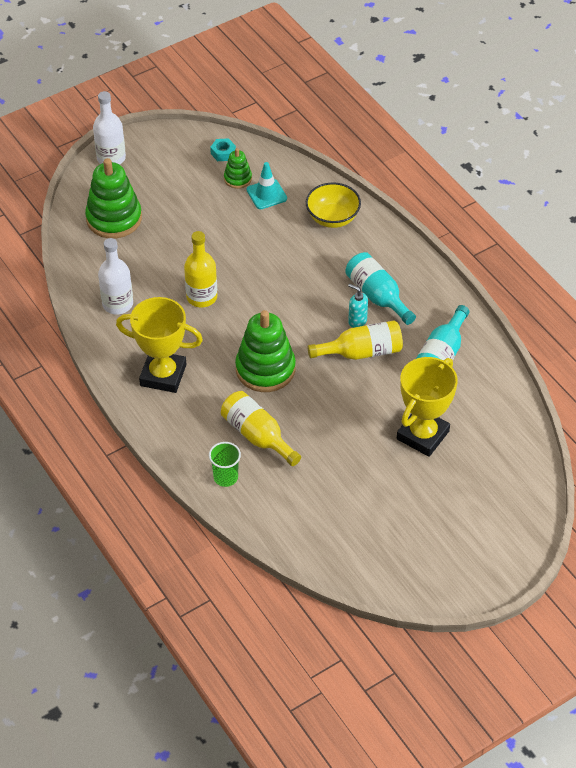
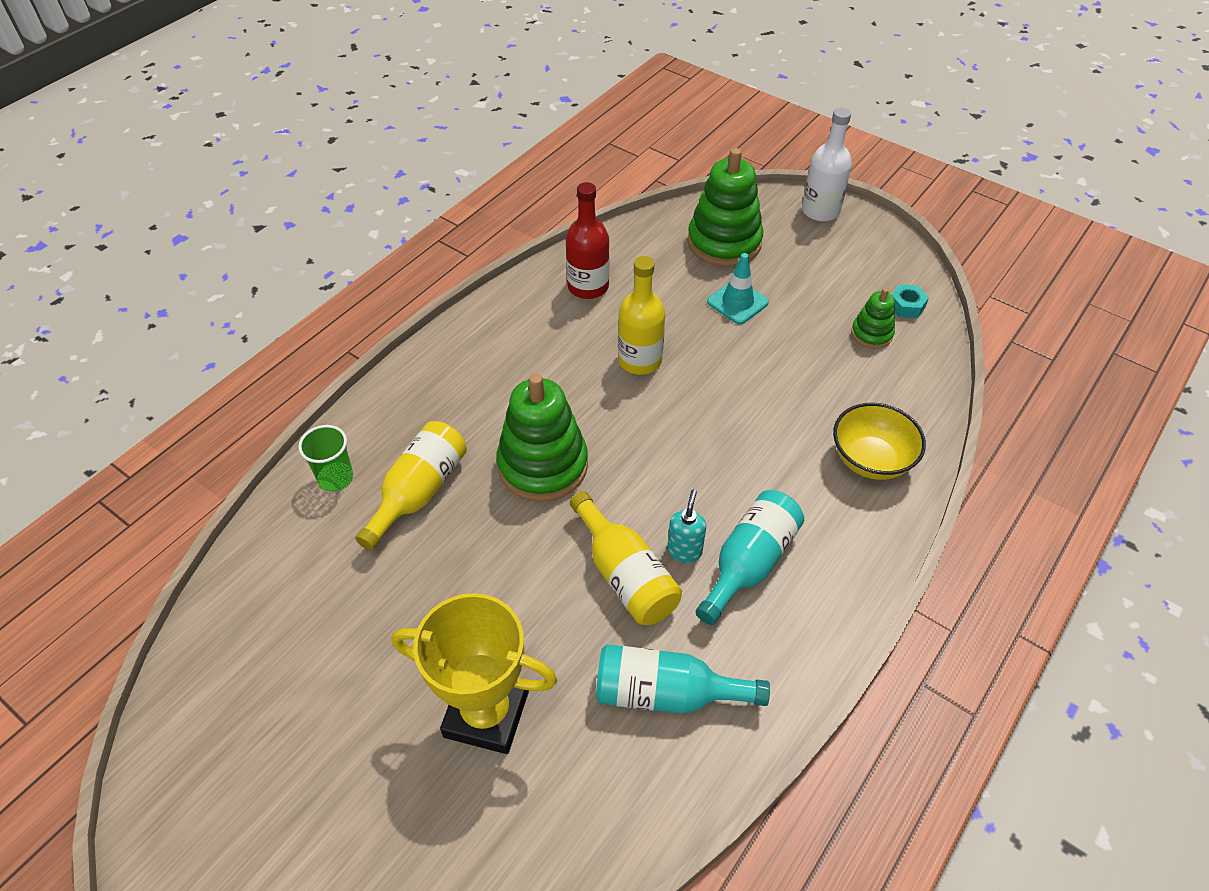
camera: 70 degrees right, 0 degrees up
(117, 304) = (588, 286): white bottle -> red bottle
(163, 375) = (490, 362): yellow trophy -> none
(266, 194) = (864, 372): turquoise traffic cone -> turquoise traffic cone (737, 302)

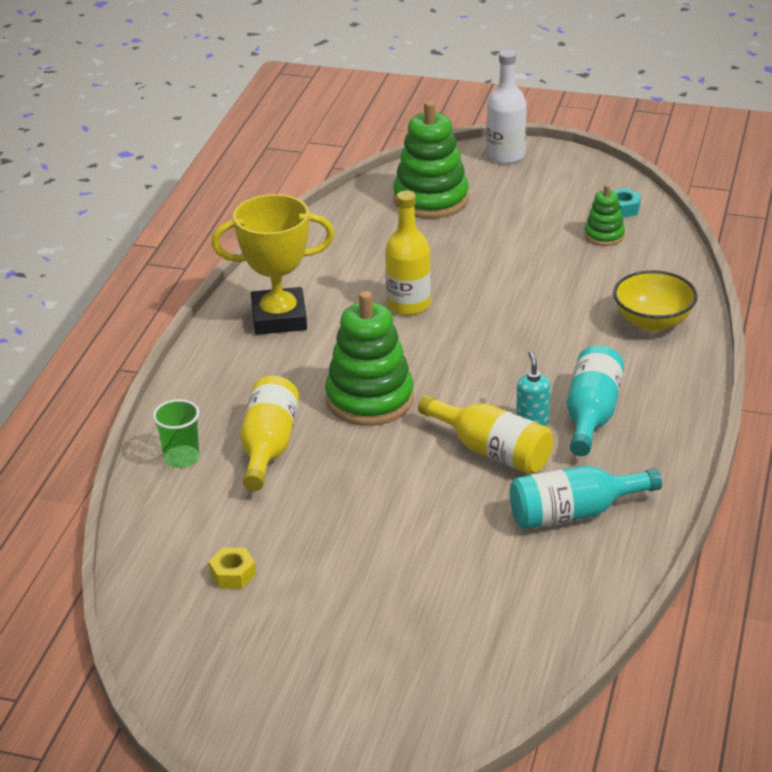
camera: 20 degrees left, 15 degrees down
(297, 643) = (233, 574): none -> yellow nut
(486, 714) = (433, 568): yellow trophy -> yellow trophy (279, 318)
(588, 286) = (323, 262): red bottle -> none
(737, 302) = (471, 241): turquoise traffic cone -> none

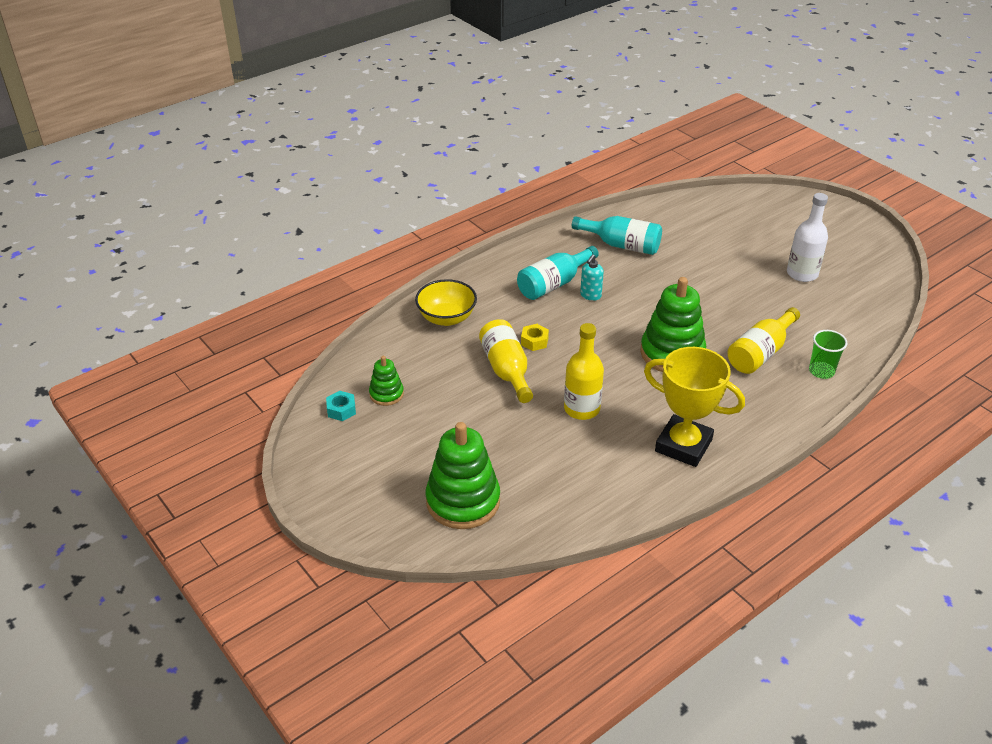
camera: 145 degrees left, 5 degrees up
(233, 574) = (827, 294): yellow nut -> yellow nut (534, 341)
(492, 451) = (630, 291): yellow bottle -> yellow bottle (506, 370)
(506, 155) = (348, 517): white bottle -> white bottle (802, 273)

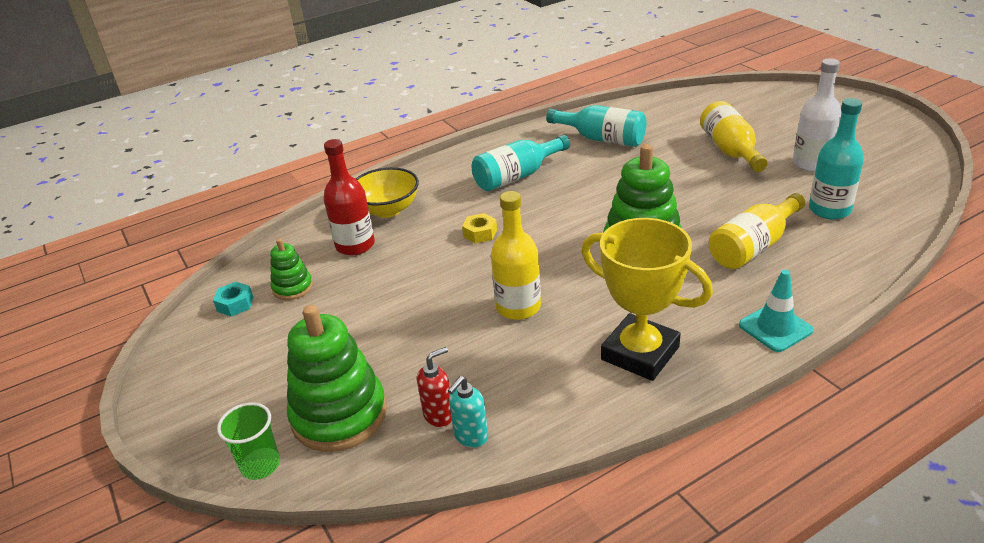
camera: 10 degrees right, 5 degrees down
(428, 353) = (355, 245): none -> red bottle
(506, 370) = (439, 263): yellow bottle -> yellow bottle (730, 150)
(540, 498) = (439, 415): none -> red soap dispenser
(590, 295) = (556, 187): turquoise soap dispenser -> turquoise soap dispenser (471, 437)
(781, 422) = (775, 328): none -> turquoise traffic cone
(818, 319) = (829, 210): none -> turquoise bottle
(821, 371) = (832, 267): green cup -> green cup (260, 465)

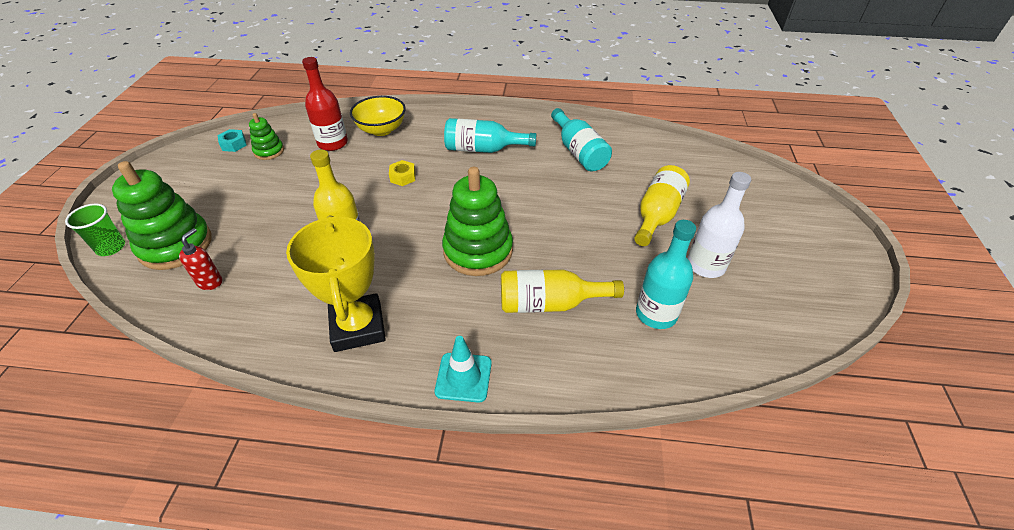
camera: 35 degrees right, 10 degrees up
(439, 415) = (210, 282): red soap dispenser -> red soap dispenser turned 75 degrees counterclockwise
(471, 437) = (202, 308): turquoise soap dispenser -> none

